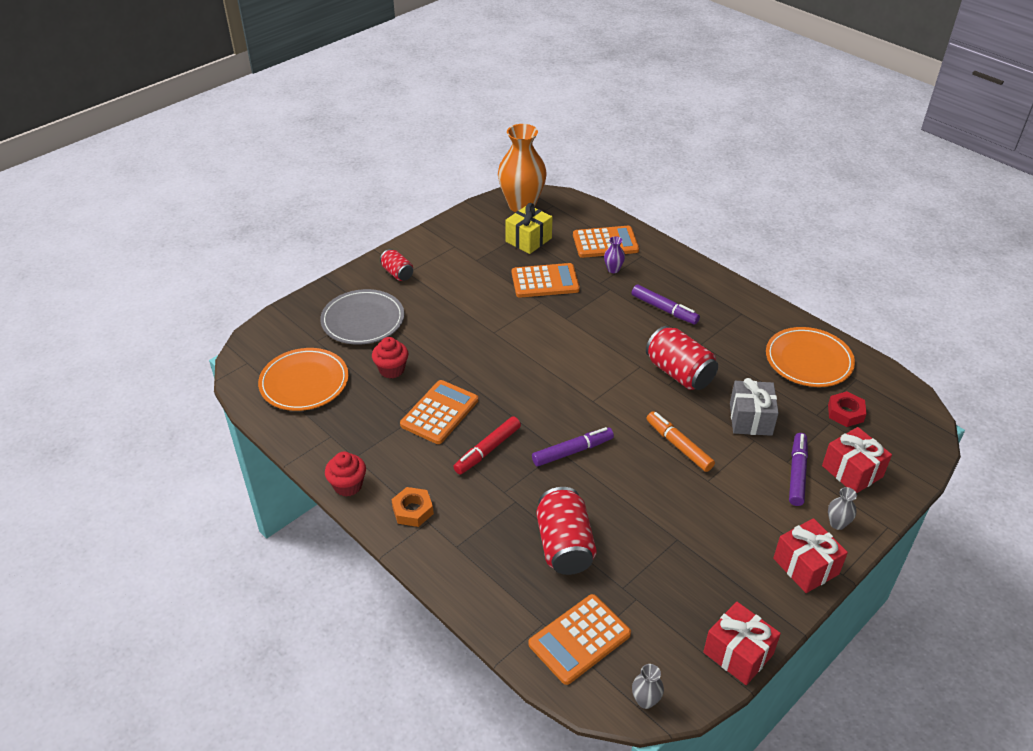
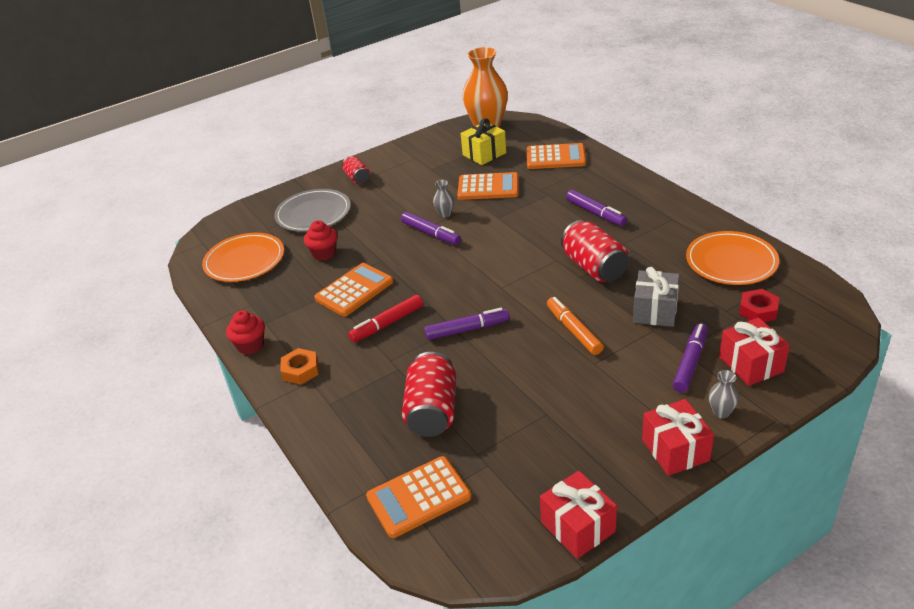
camera: 15 degrees right, 5 degrees down
(501, 340) = (431, 233): none -> purple marker
(613, 269) = (556, 179): purple vase -> none
(645, 700) = (466, 562): grey vase -> grey vase (445, 214)

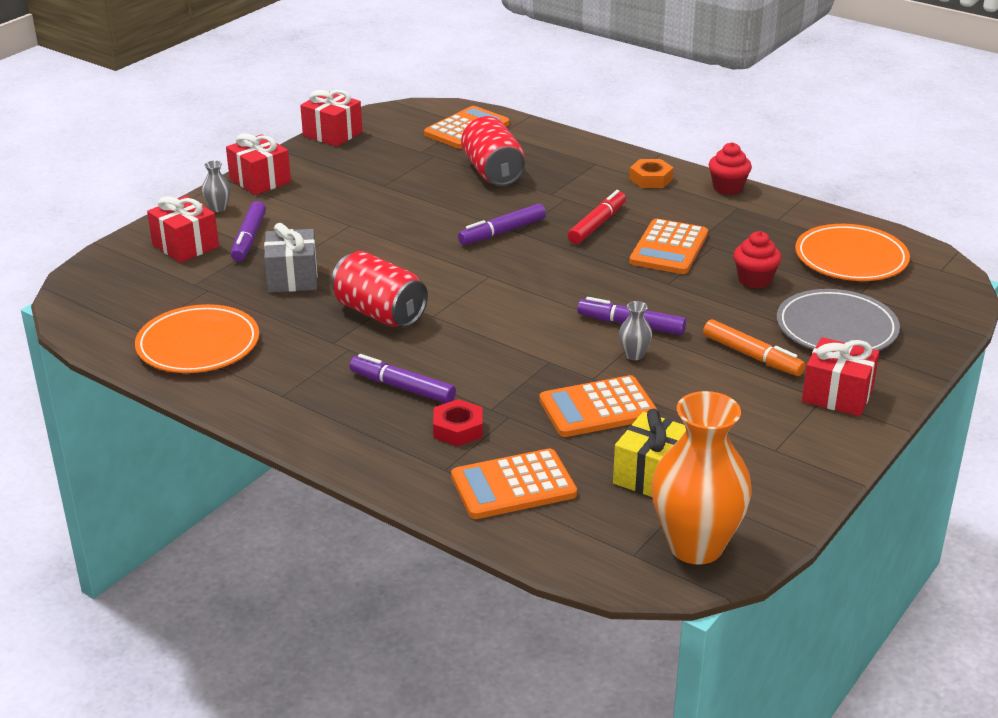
camera: 155 degrees right, 5 degrees down
(357, 178) = (837, 395): red can -> red gift
(573, 330) = (381, 247): orange marker -> orange marker (752, 356)
(758, 310) = (170, 294): red nut -> red nut (458, 429)

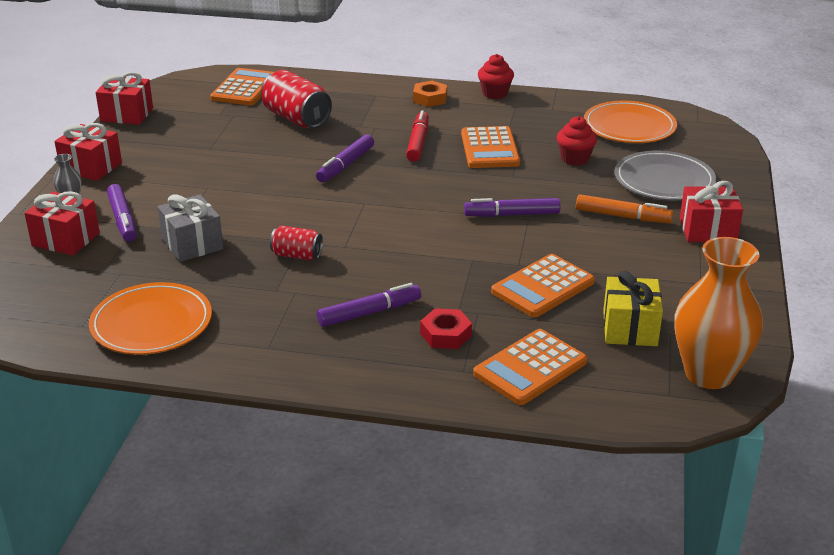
camera: 25 degrees left, 0 degrees up
(380, 313) = (297, 255): red can -> red can, size x0.57
(402, 387) = (369, 313): purple marker -> purple marker turned 150 degrees clockwise
(634, 355) = (534, 238): grey vase -> none

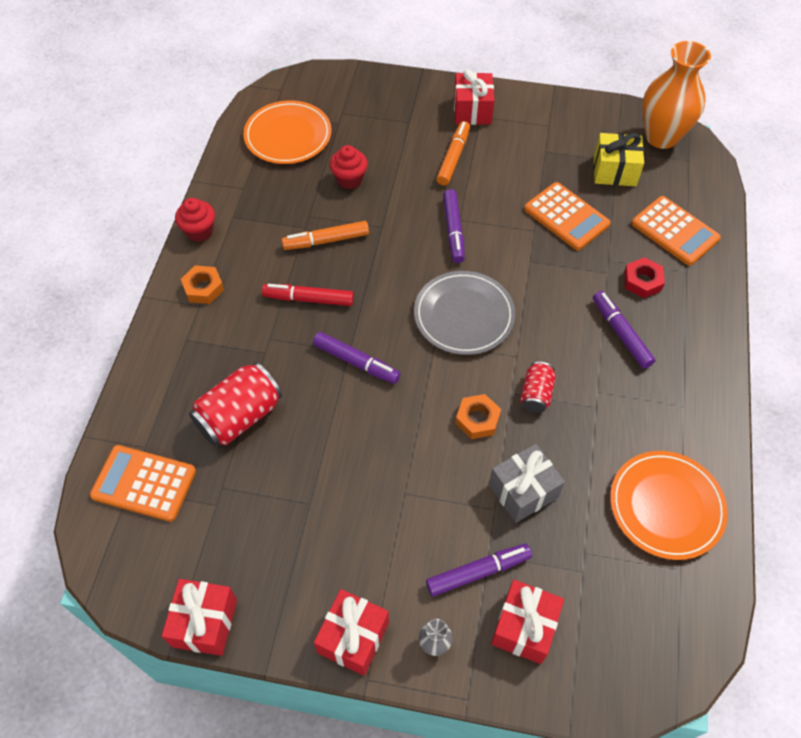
camera: 90 degrees left, 25 degrees up
(273, 223) = (477, 419): none -> orange nut
(489, 149) = (326, 241): orange calculator -> orange marker
(664, 181) = (392, 125): grey plate -> grey plate (464, 315)

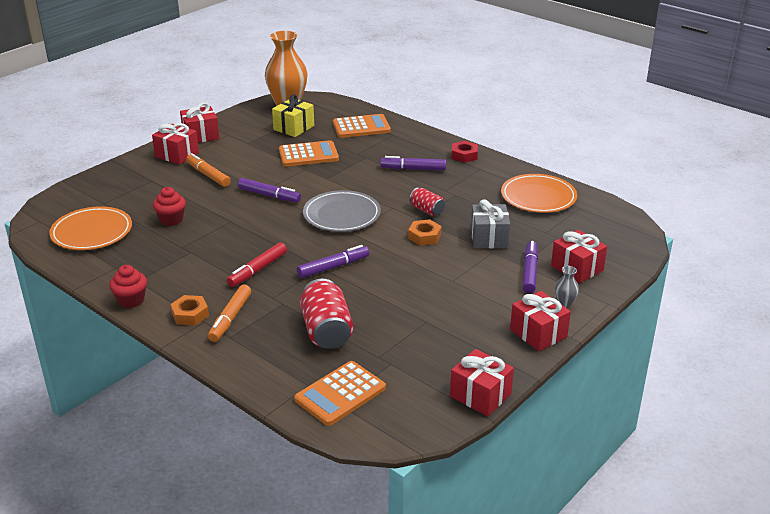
camera: 60 degrees left, 25 degrees down
(326, 241) = (214, 247): orange marker -> orange marker (230, 318)
(526, 105) = (201, 135): none -> red gift
(642, 281) = (384, 149): red nut -> red nut (464, 155)

